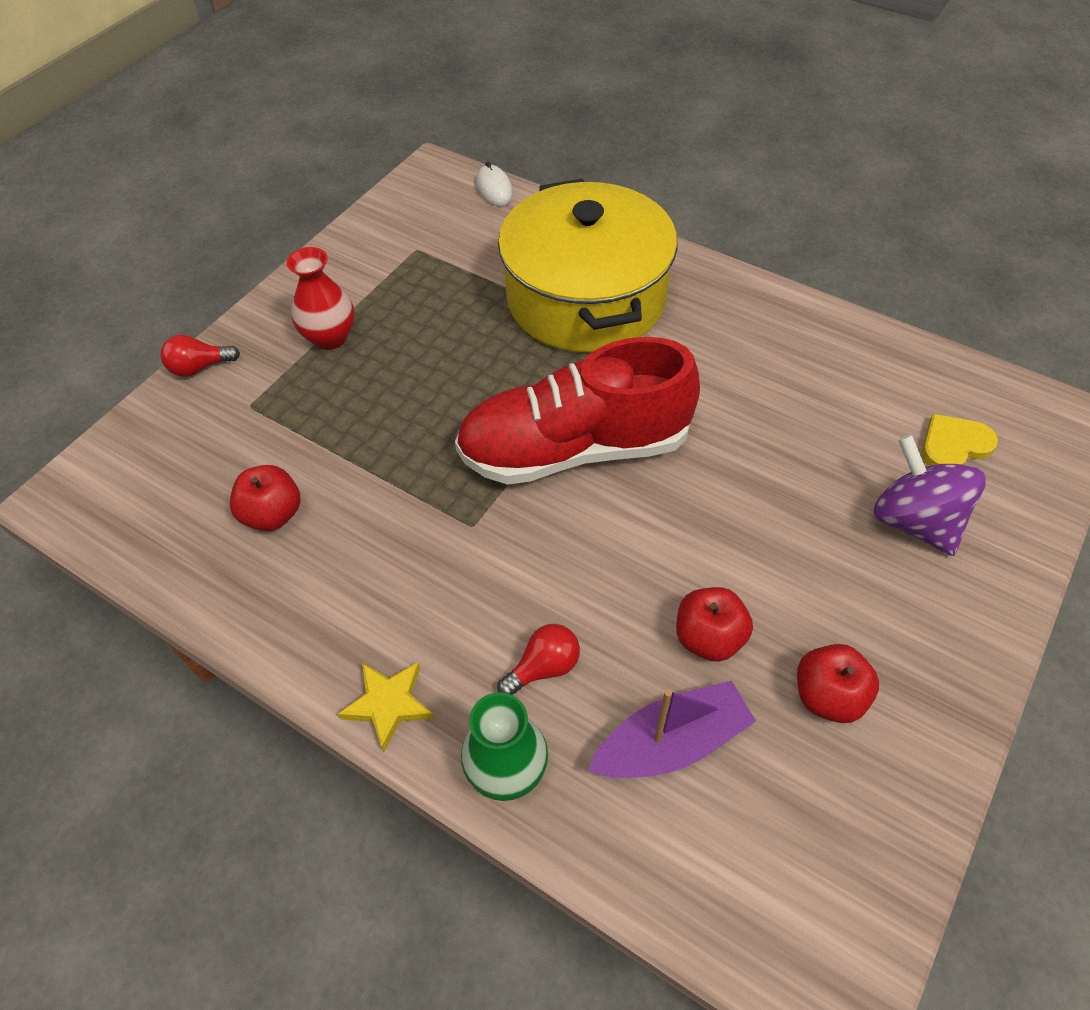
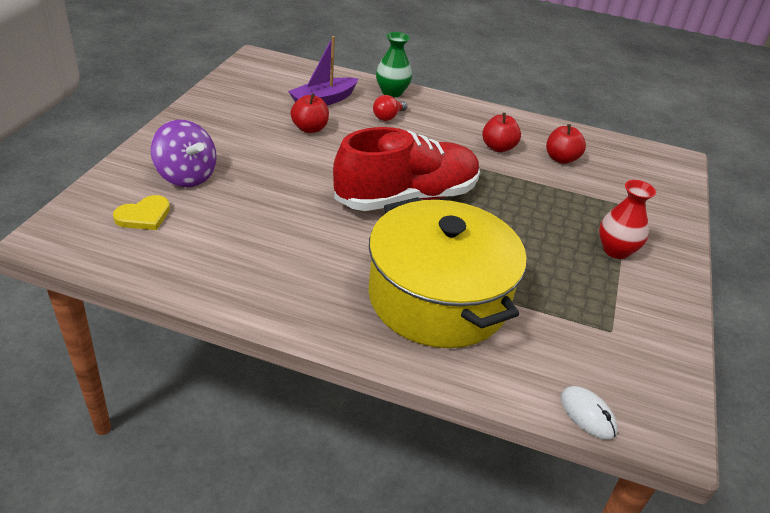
camera: 160 degrees right, 15 degrees down
(199, 367) = (682, 224): red light bulb -> none
(388, 704) = (452, 105): yellow star -> none
(828, 696) = (250, 115): red apple -> red apple (498, 147)

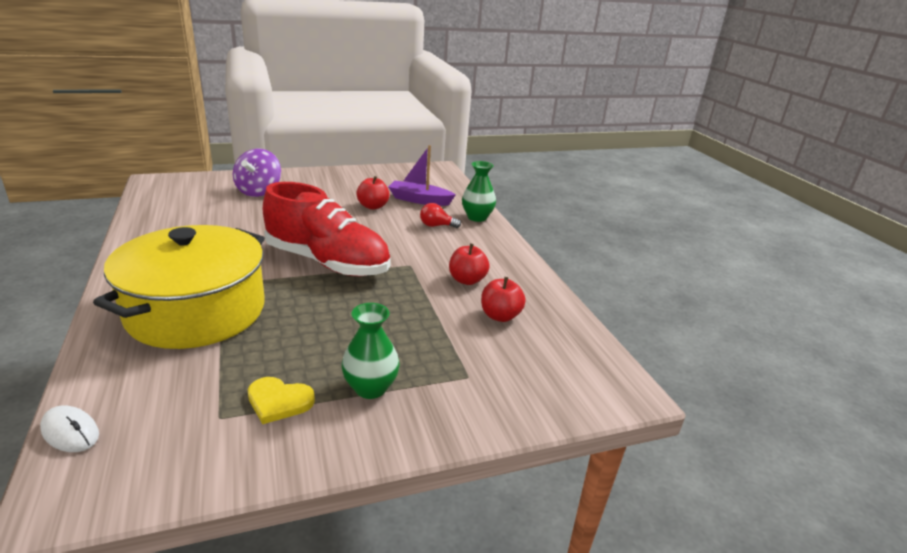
camera: 55 degrees right, 10 degrees down
(144, 216) = (201, 194): yellow heart -> yellow heart (279, 401)
(587, 414) = (70, 432): white mouse -> white mouse turned 75 degrees counterclockwise
(616, 250) = (370, 388): red vase -> green vase

